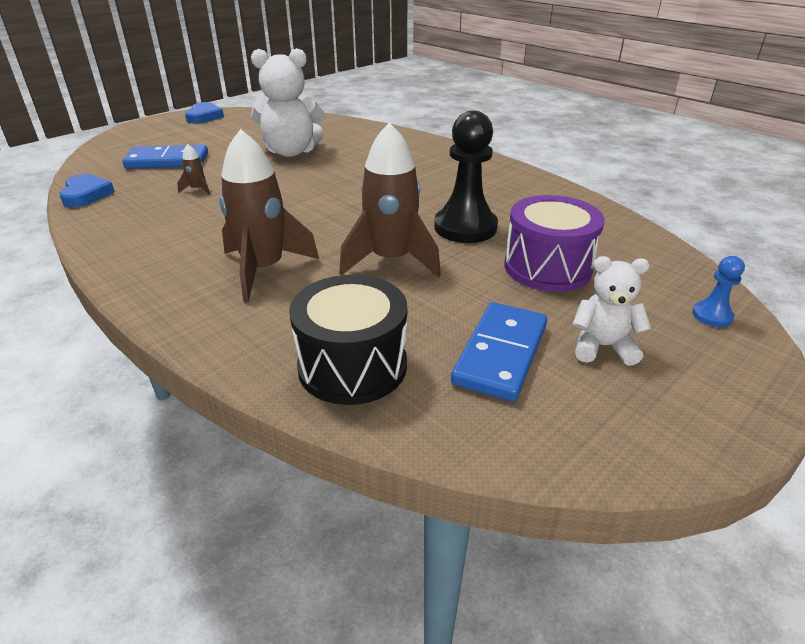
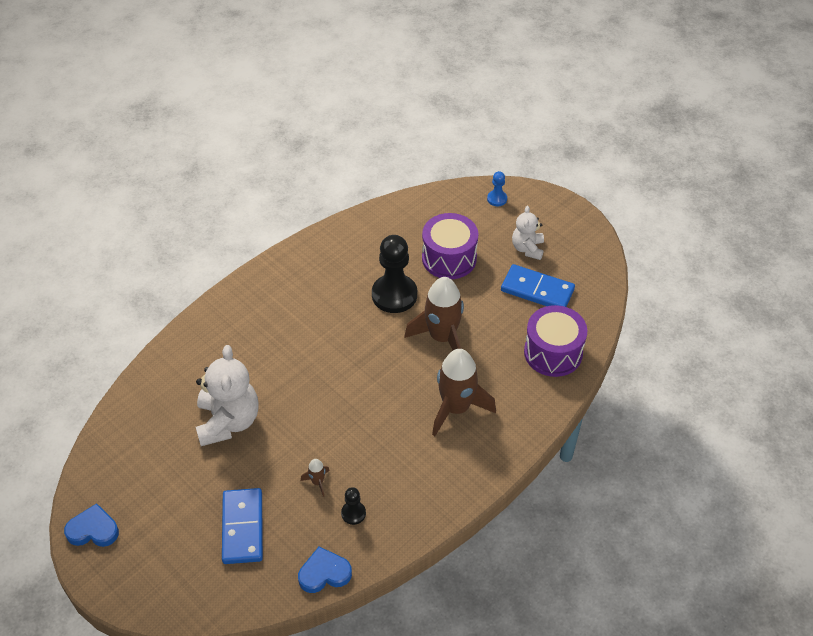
camera: 90 degrees left, 15 degrees up
(145, 207) = (353, 513): none -> black pawn
(352, 366) = (553, 352): black drum -> purple drum

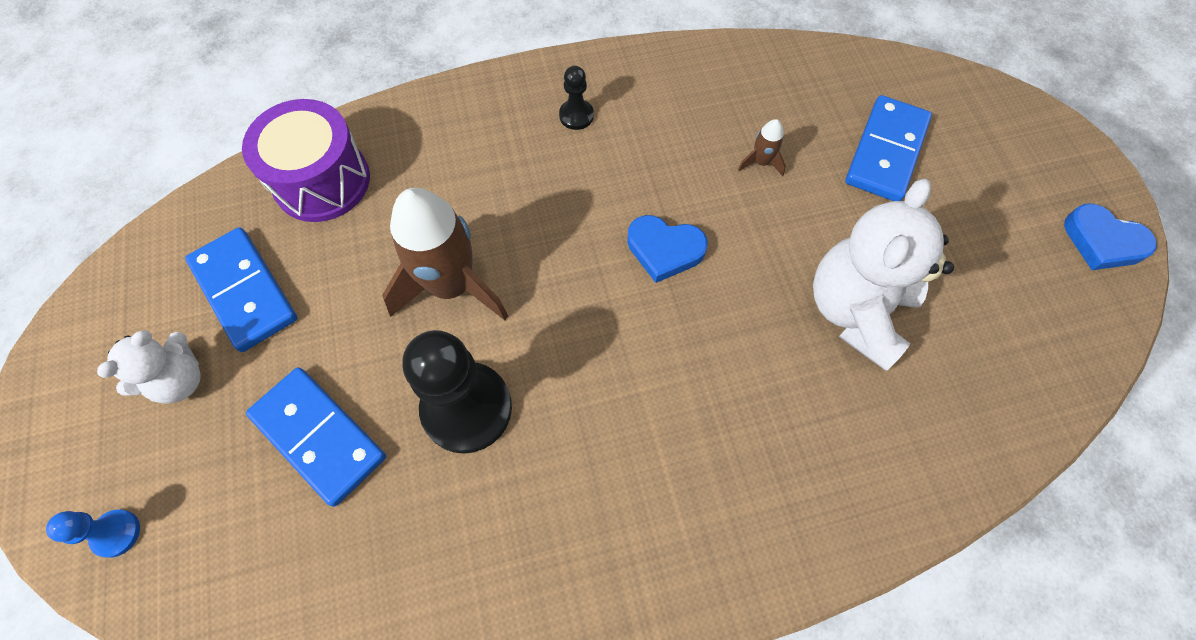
camera: 150 degrees left, 15 degrees up
(324, 573) = (803, 60): blue heart -> blue heart (664, 250)
(353, 513) = (734, 105): black pawn -> black pawn (576, 116)
(449, 258) = (319, 436): purple drum -> blue domino
(456, 408) = (515, 170): brown rocket -> none

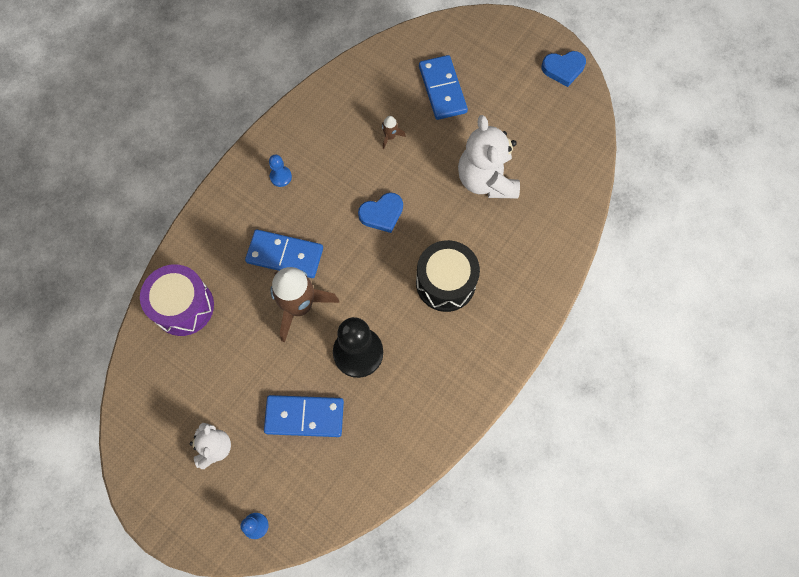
camera: 40 degrees left, 5 degrees up
(244, 291) = (201, 386): blue domino -> blue domino (285, 255)
(576, 116) = (280, 177): black pawn -> blue pawn
(673, 410) = (445, 283): none -> black drum

